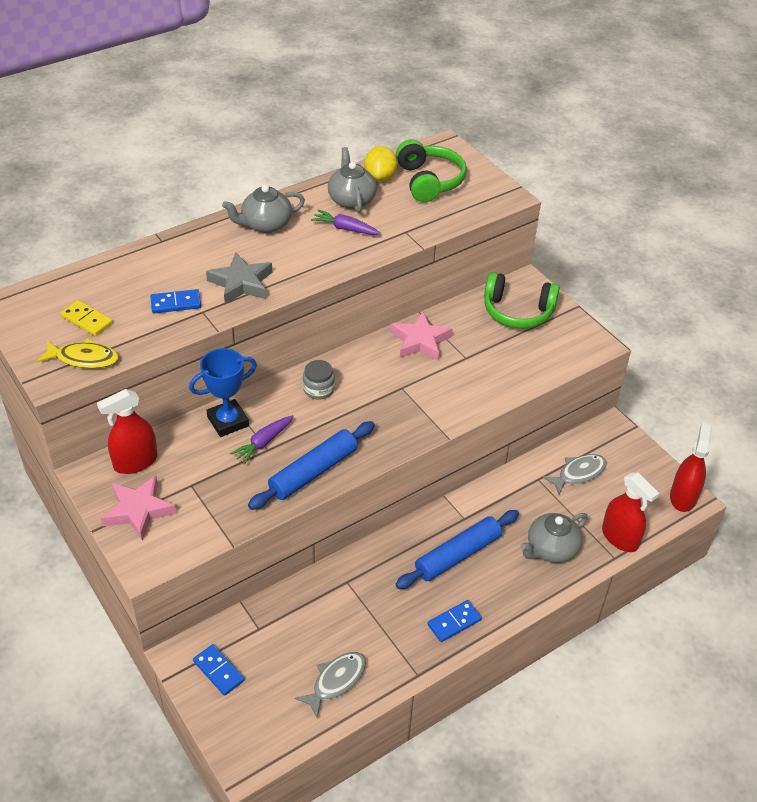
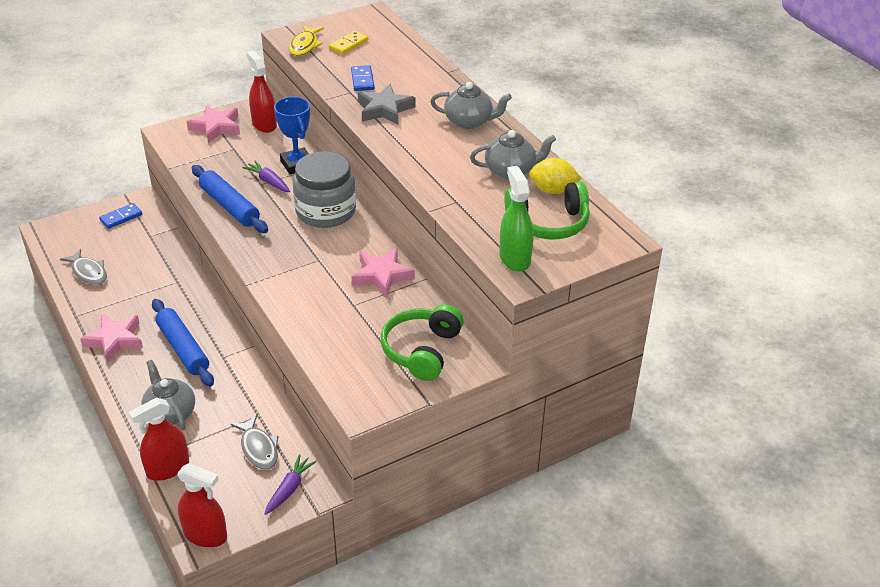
camera: 95 degrees right, 5 degrees down
(265, 225) = (469, 121): grey teapot -> grey teapot turned 120 degrees clockwise
(319, 389) = (325, 211): grey jar -> grey jar, size x2.13
(345, 229) = (462, 165): purple carrot -> purple carrot (289, 489)
(454, 622) = (115, 340): blue domino -> pink star
(482, 199) = (514, 258): none -> green spray bottle

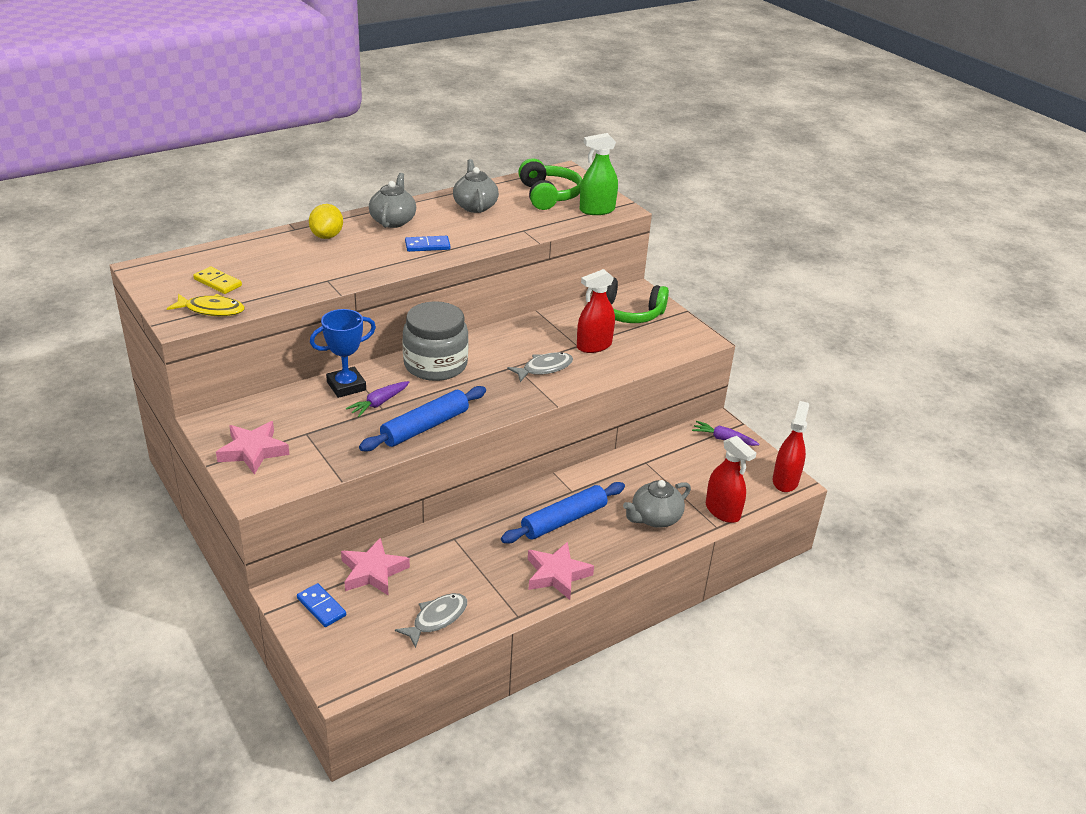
camera: 95 degrees left, 5 degrees down
(258, 449) = (685, 459): grey fish -> grey fish (544, 368)
(264, 124) = (254, 414): red spray bottle -> red spray bottle (594, 346)
(362, 80) = (303, 273): blue domino -> blue domino (427, 246)
(382, 275) = (535, 332): pink star -> pink star (373, 572)
(384, 109) = (366, 261): grey star -> none
(553, 190) = (503, 191): yellow lemon -> yellow lemon (327, 236)

